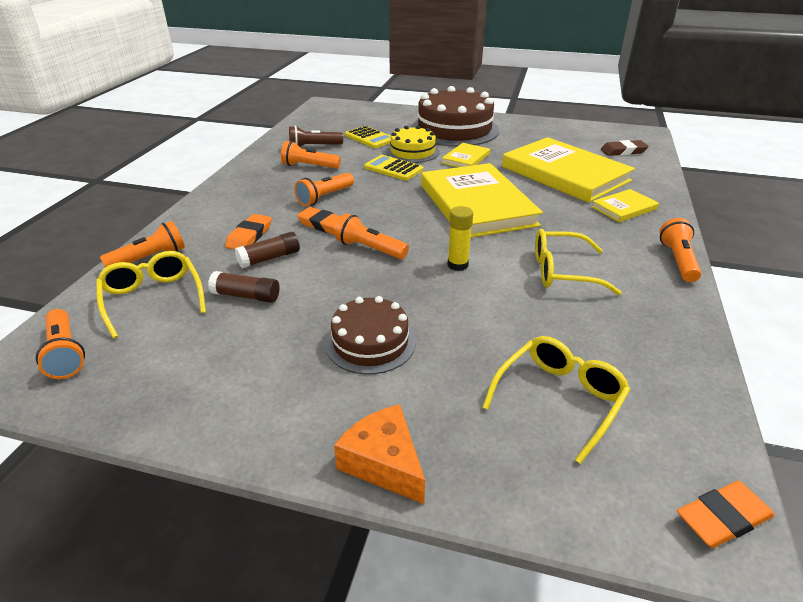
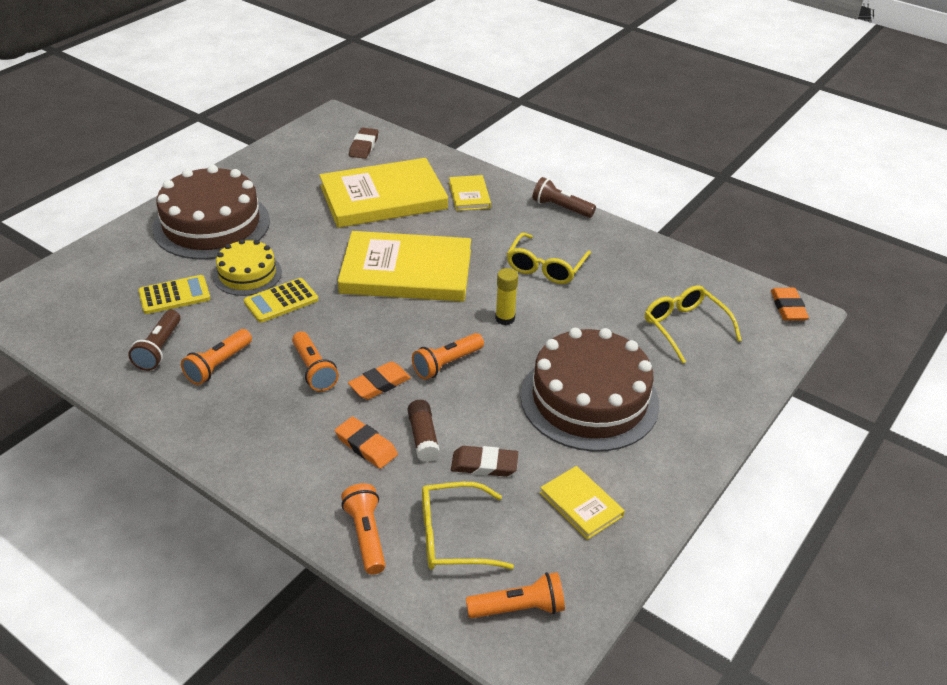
camera: 70 degrees left, 5 degrees up
(246, 296) = (484, 465): brown glue stick -> brown eraser
(370, 342) = (589, 399): brown cake -> brown cake, size x1.80
(384, 463) = (715, 424): orange cheese -> none
(466, 158) = (298, 243): yellow book -> yellow book (581, 504)
(677, 260) = (560, 208): orange flashlight -> brown flashlight

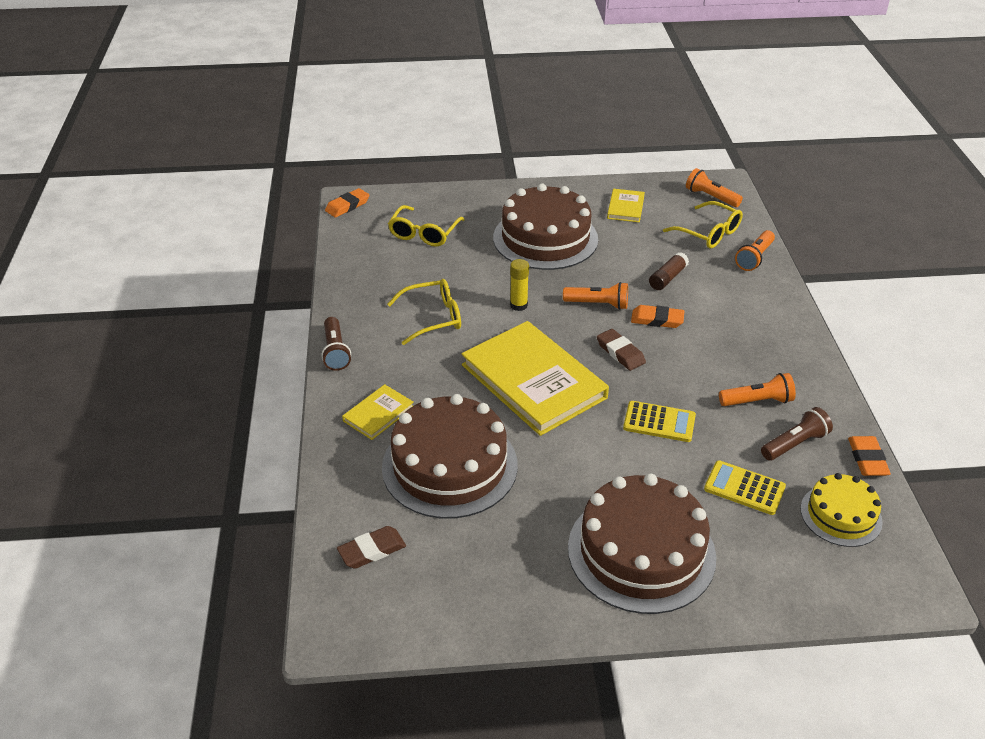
camera: 130 degrees left, 0 degrees up
(247, 274) = (661, 467): yellow cake -> yellow cake (840, 515)
(314, 370) = (690, 355): orange flashlight -> none
(366, 446) = (707, 294): orange eraser -> orange eraser (867, 459)
(383, 198) = (449, 466): yellow book -> brown cake
(484, 465) = (651, 248): brown eraser -> brown eraser (620, 352)

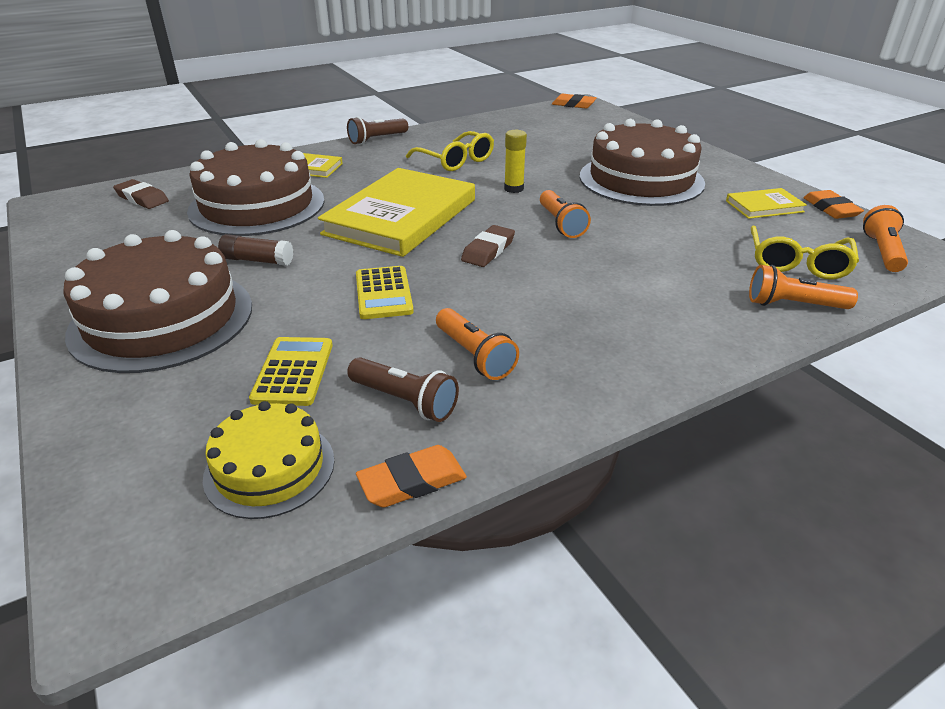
camera: 65 degrees right, 5 degrees down
(424, 233) = (574, 134): yellow glasses -> none
(657, 320) = (571, 260): orange eraser -> orange eraser (830, 209)
(667, 278) = (661, 253): brown glue stick -> brown glue stick (257, 260)

